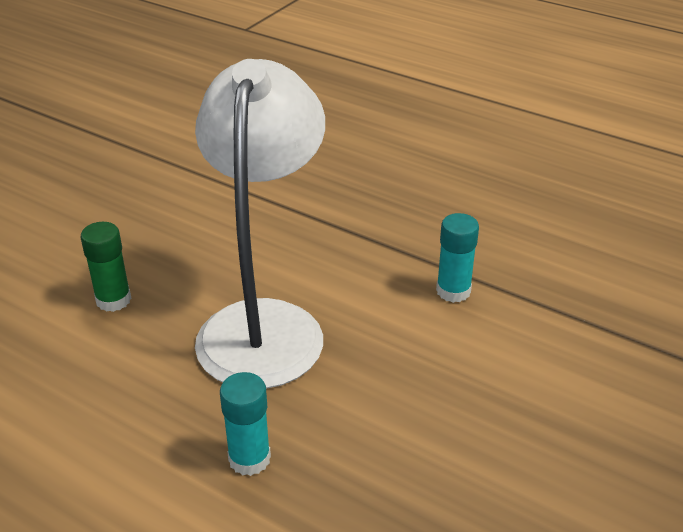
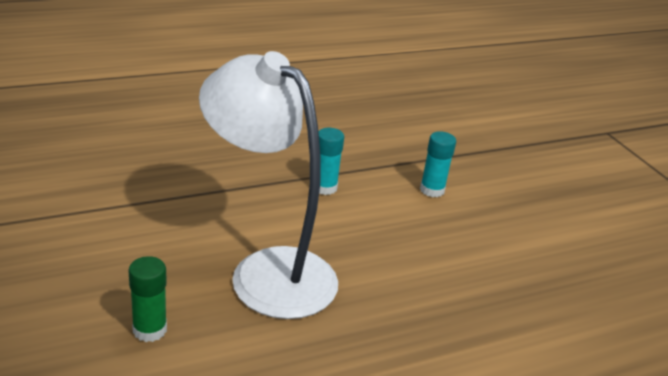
camera: 60 degrees left, 5 degrees down
(249, 459) = (388, 338): turquoise glue stick -> turquoise glue stick (432, 190)

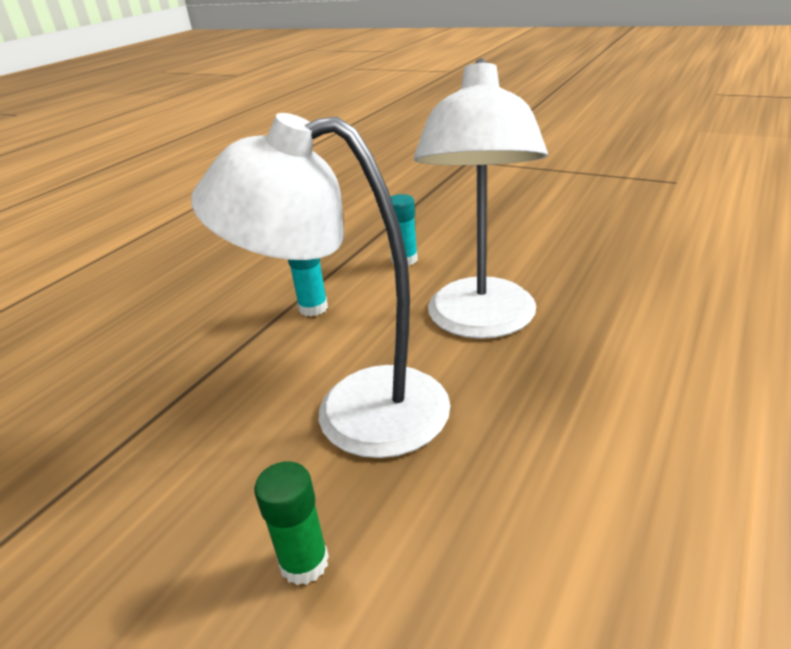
camera: 30 degrees left, 0 degrees up
(422, 270) = (480, 322): none -> white lamp

